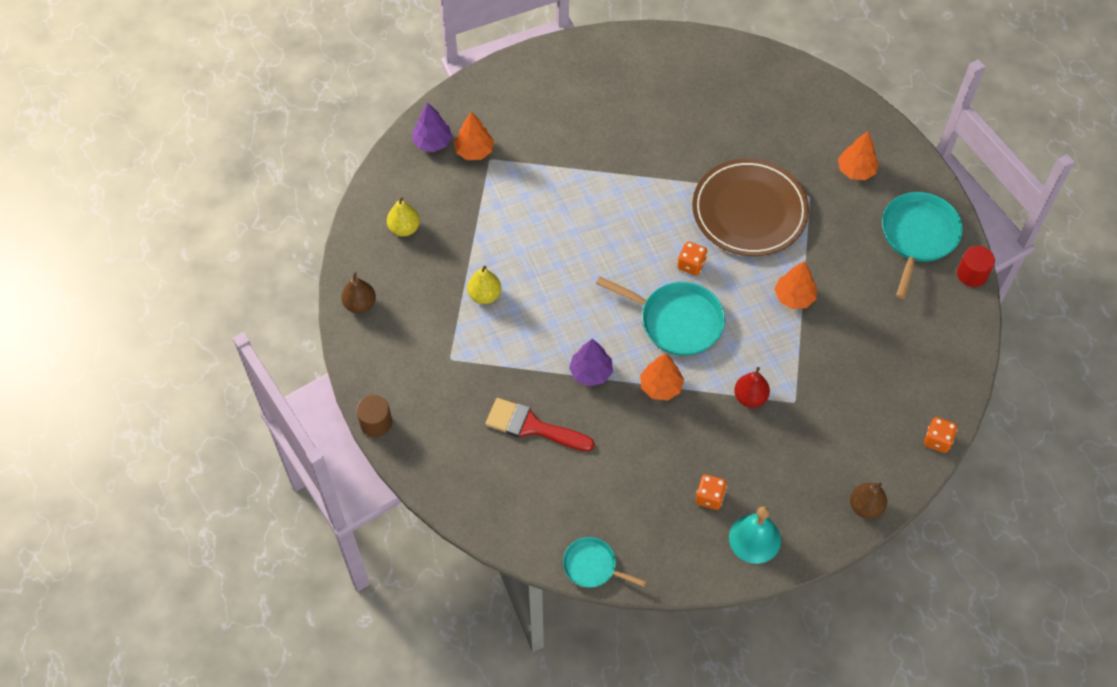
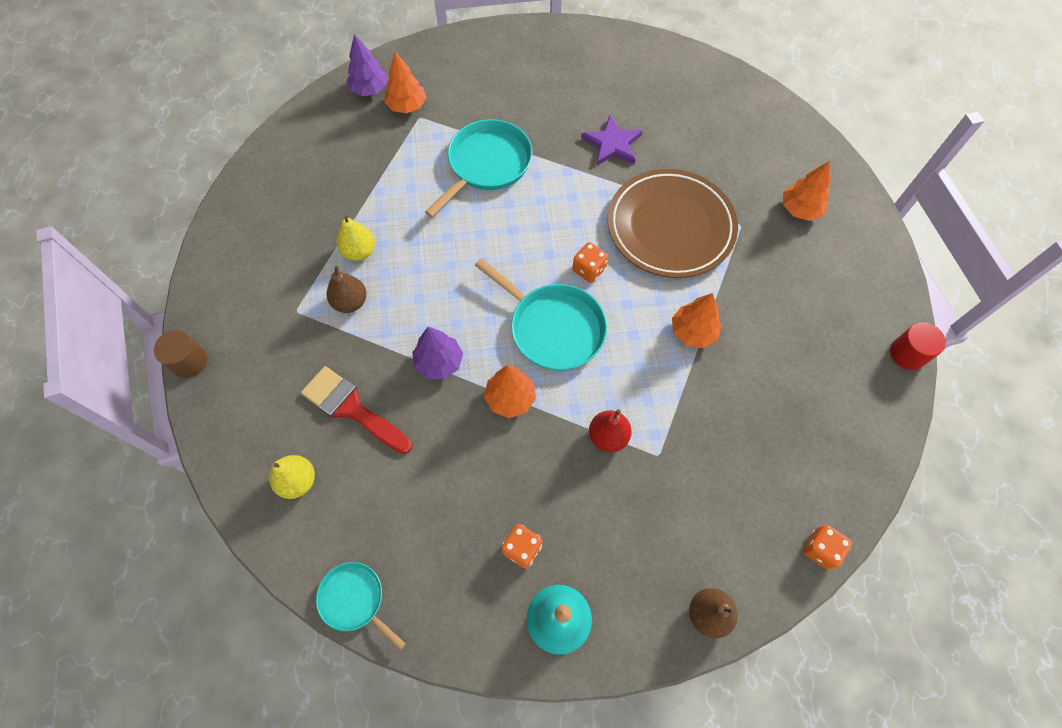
camera: 15 degrees right, 5 degrees up
(360, 304) = (230, 231): brown pear -> brown pear (350, 302)
(404, 228) = (307, 166): yellow pear -> yellow pear (298, 481)
(675, 146) = (612, 144): none -> purple star
(918, 236) = (853, 296): turquoise pan -> turquoise pan (487, 164)

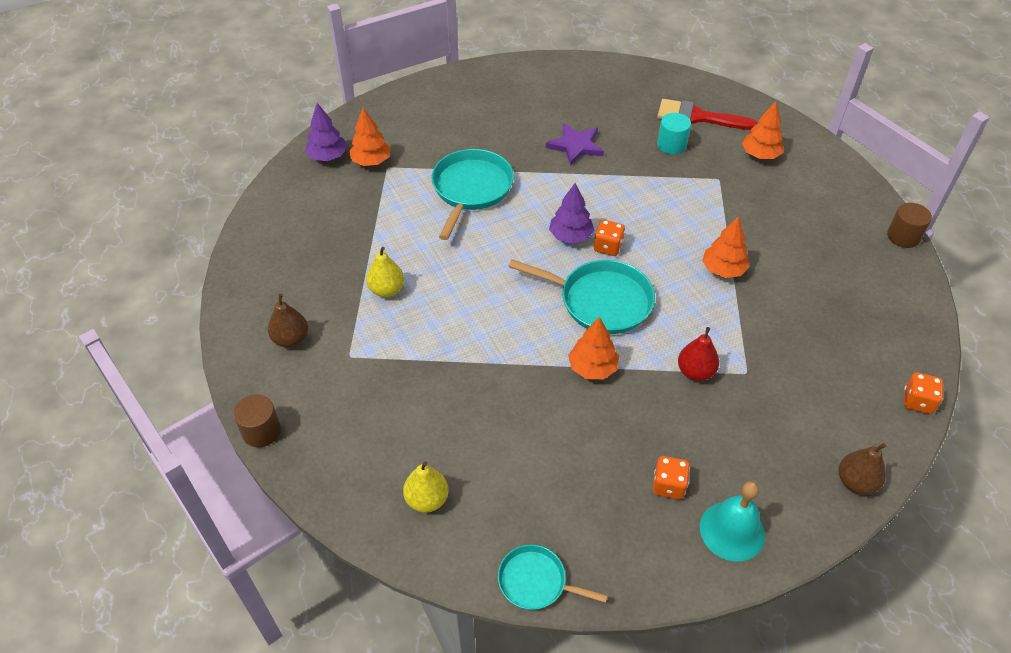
camera: 20 degrees left, 15 degrees down
(350, 302) = (400, 334): brown pear -> brown pear (291, 339)
(352, 408) = (448, 421): red brush -> red brush (698, 117)
(439, 362) = (511, 358): purple tree -> purple tree (570, 236)
(670, 227) = (660, 195): brown plate -> none
(711, 171) = (671, 145): none -> turquoise cylinder
(907, 354) = (903, 236): red cylinder -> brown cylinder

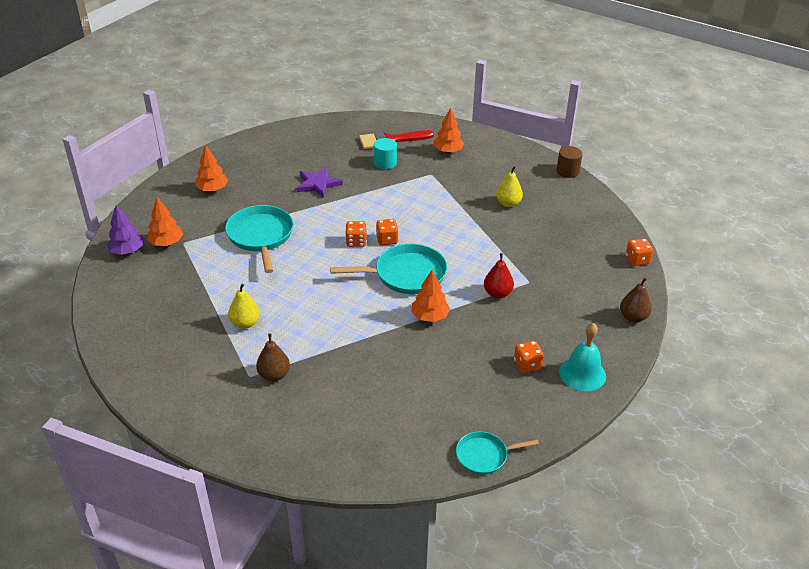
camera: 30 degrees left, 10 degrees down
(261, 431) = (217, 451): brown cylinder -> none
(291, 339) = (194, 383): brown pear -> brown pear (274, 375)
(427, 499) = (375, 441): yellow pear -> yellow pear (508, 203)
(570, 236) = (356, 242): purple tree -> orange dice
(723, 269) = (472, 227): orange tree -> orange tree (212, 189)

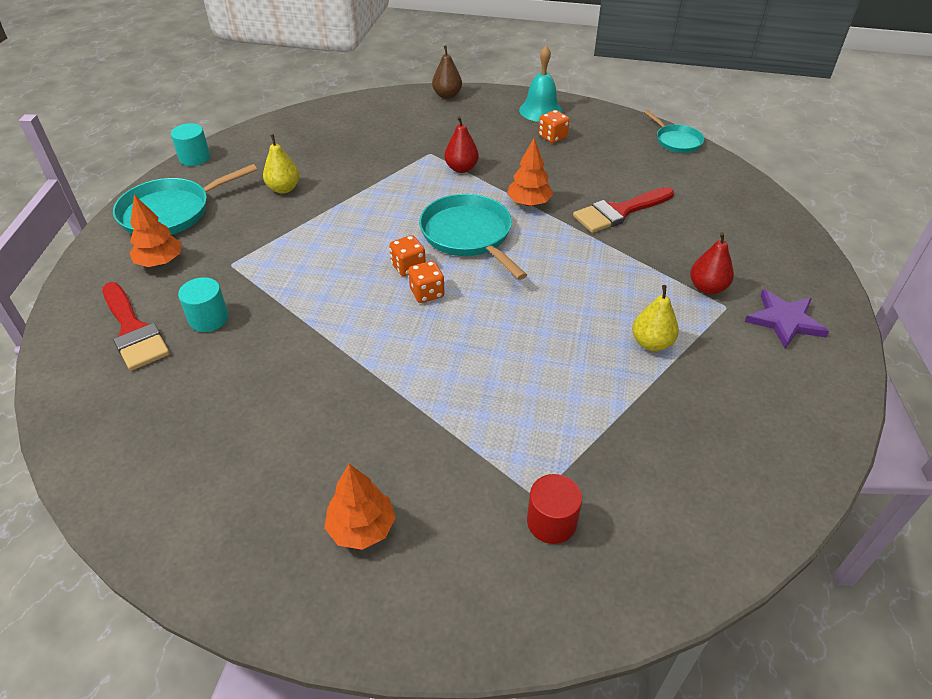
camera: 110 degrees left, 5 degrees up
(127, 251) = (607, 575): purple tree -> none
(166, 243) = (551, 522): orange tree -> red cylinder
(260, 236) = (466, 399): turquoise pan -> turquoise pan (170, 212)
(274, 375) = (707, 288): brown pear -> red pear
(318, 184) = (294, 379): purple star -> purple star (784, 321)
(391, 364) = (619, 212): none -> red brush
(567, 171) = (195, 158): brown cylinder -> turquoise cylinder
(637, 260) = (357, 101): orange dice -> none

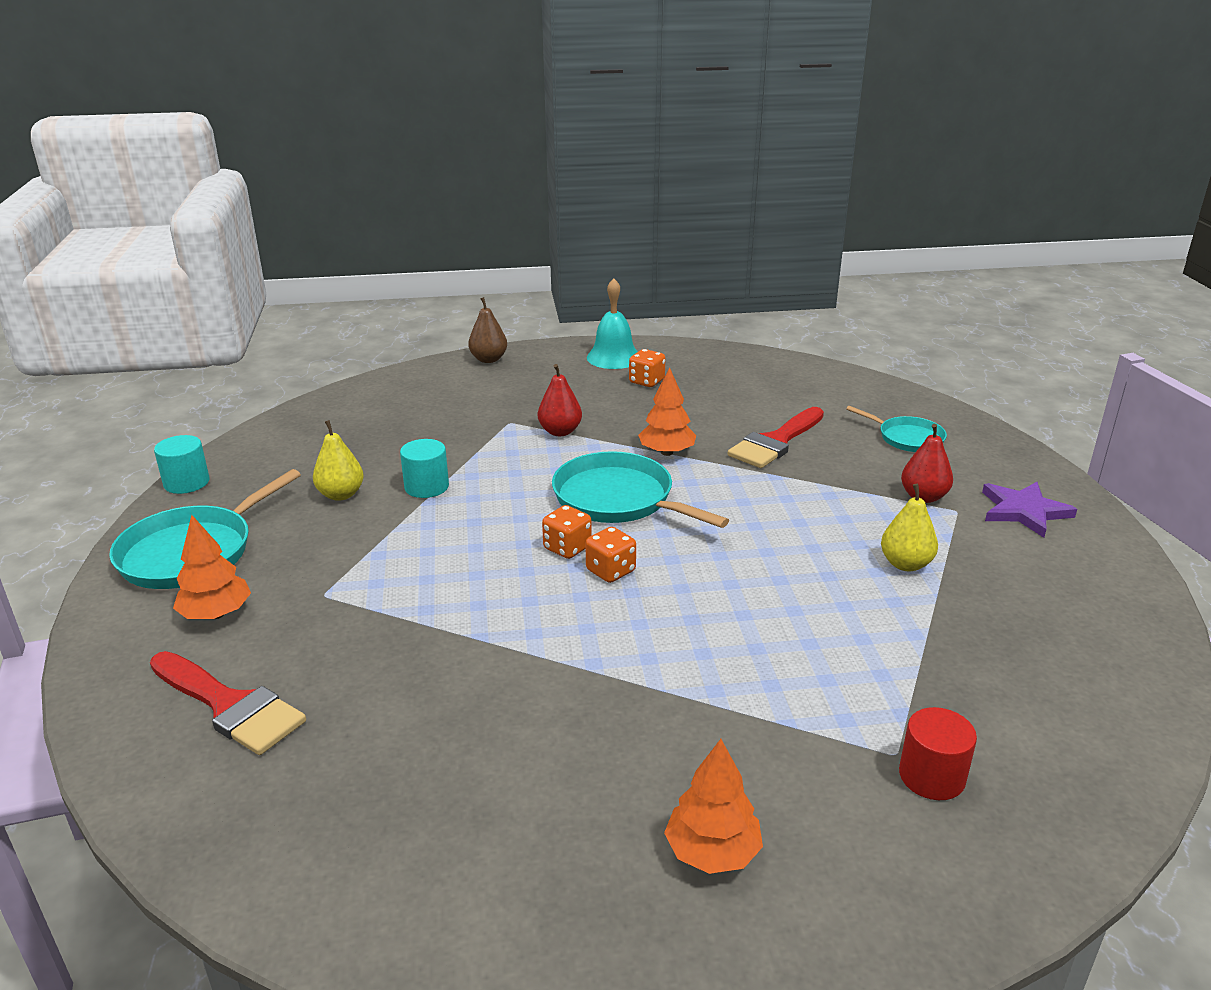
camera: 20 degrees left, 15 degrees down
(209, 319) = (335, 665): turquoise cylinder -> turquoise cylinder (426, 487)
(676, 141) = (787, 363): turquoise pan -> turquoise pan (907, 438)

